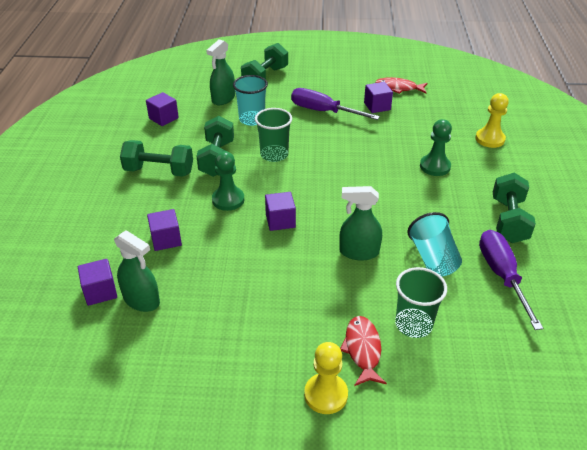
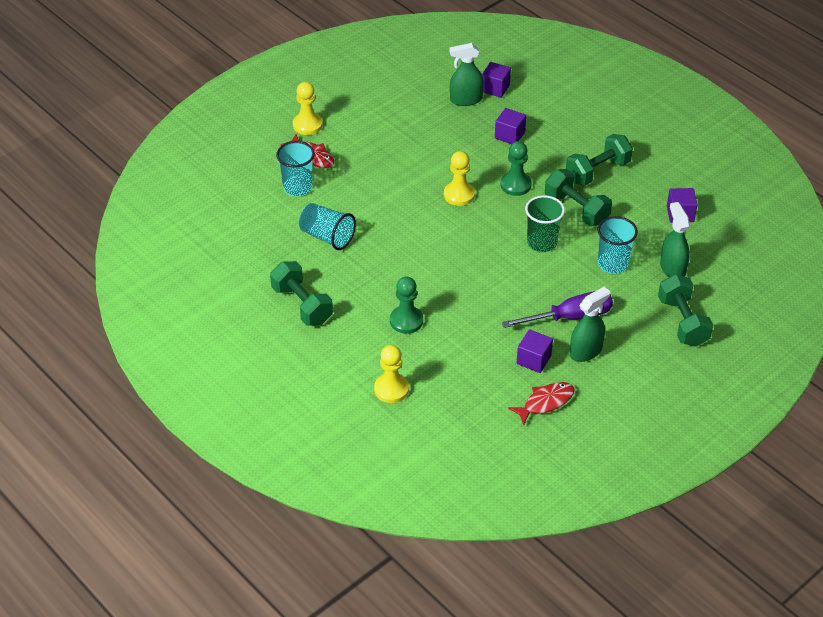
camera: 135 degrees right, 5 degrees up
(280, 221) = (459, 195): purple cube -> yellow pawn
(358, 252) = (380, 209): green spray bottle -> green spray bottle (586, 351)
(413, 324) = (297, 187): green cup -> turquoise cup
(501, 275) = (271, 255): purple screwdriver -> none

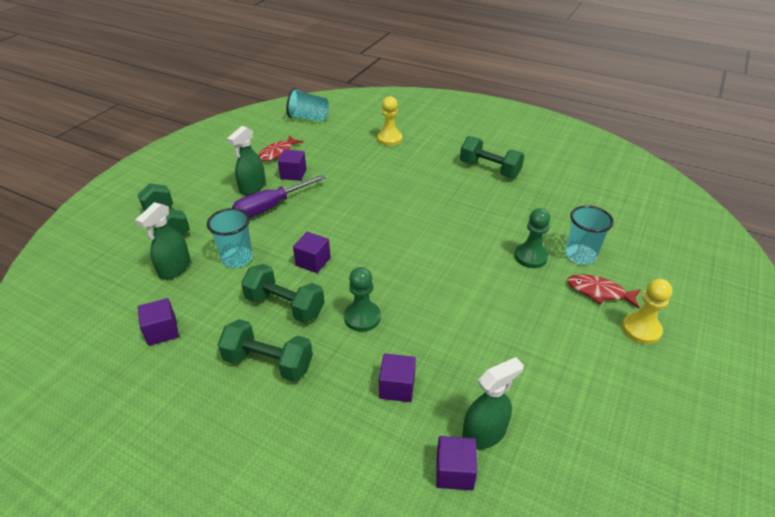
camera: 160 degrees right, 5 degrees down
(327, 237) = (513, 219): turquoise cup -> turquoise cup (309, 118)
(406, 321) = (404, 176): green pawn -> green pawn (530, 257)
(459, 195) = (418, 289): yellow pawn -> none
(542, 243) = (313, 261): green cup -> purple cube
(597, 171) = (268, 363): green dumbbell -> green dumbbell turned 75 degrees clockwise
(672, 268) = (175, 268): green spray bottle -> green spray bottle turned 60 degrees clockwise

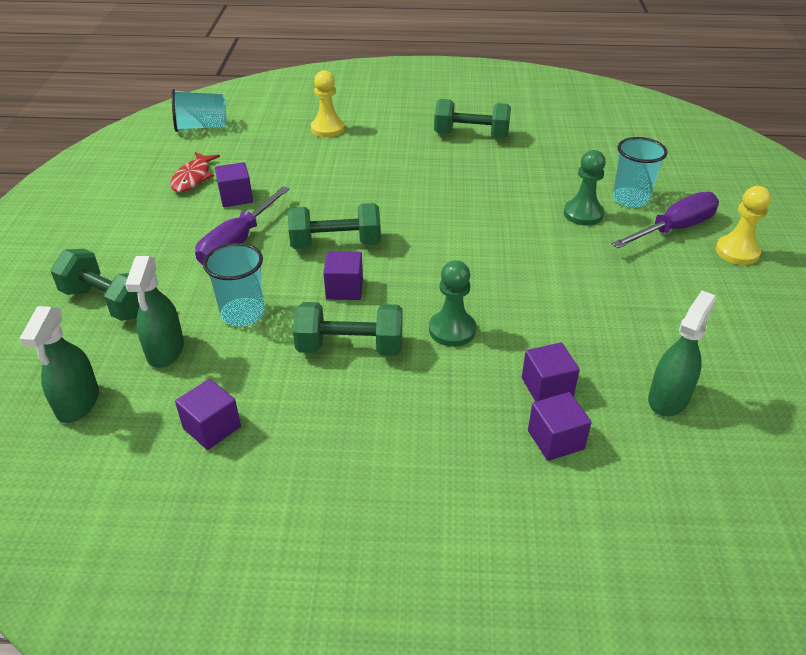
camera: 25 degrees left, 0 degrees up
(252, 187) = (193, 226): green spray bottle -> green spray bottle (78, 403)
(268, 363) = (381, 414): green dumbbell -> green dumbbell (336, 244)
(454, 472) = (668, 445): purple cube -> purple cube (555, 440)
(599, 292) = (674, 229): red fish -> purple screwdriver

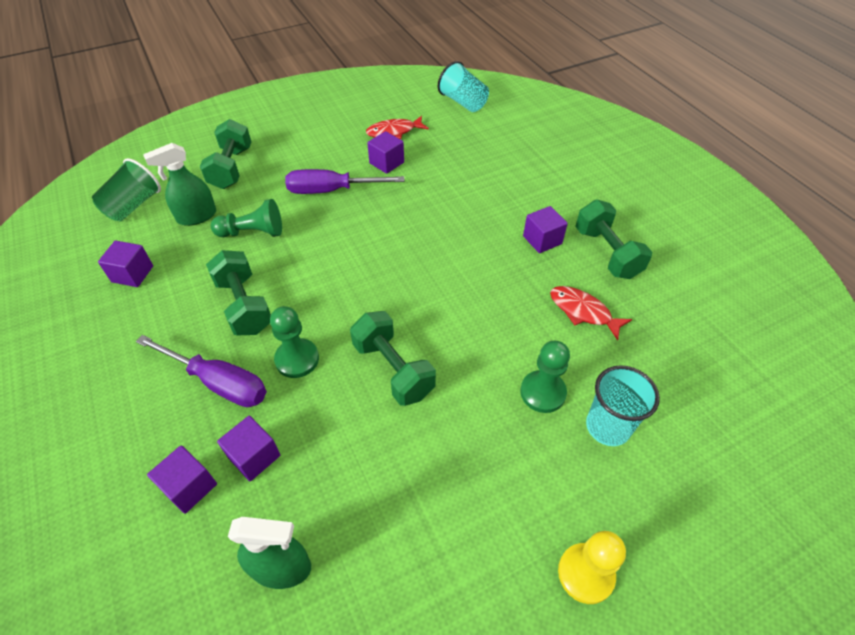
camera: 60 degrees right, 10 degrees up
(78, 403) = (133, 206): green spray bottle -> green cup
(243, 314) = (252, 232): turquoise cup -> green pawn
(327, 129) = (525, 162): yellow pawn -> none
(336, 244) = (366, 241): green dumbbell -> green dumbbell (393, 369)
(344, 289) = (312, 271): purple cube -> purple cube (542, 240)
(520, 168) = (583, 311): none -> red fish
(674, 229) = (582, 489): purple screwdriver -> purple screwdriver (218, 382)

